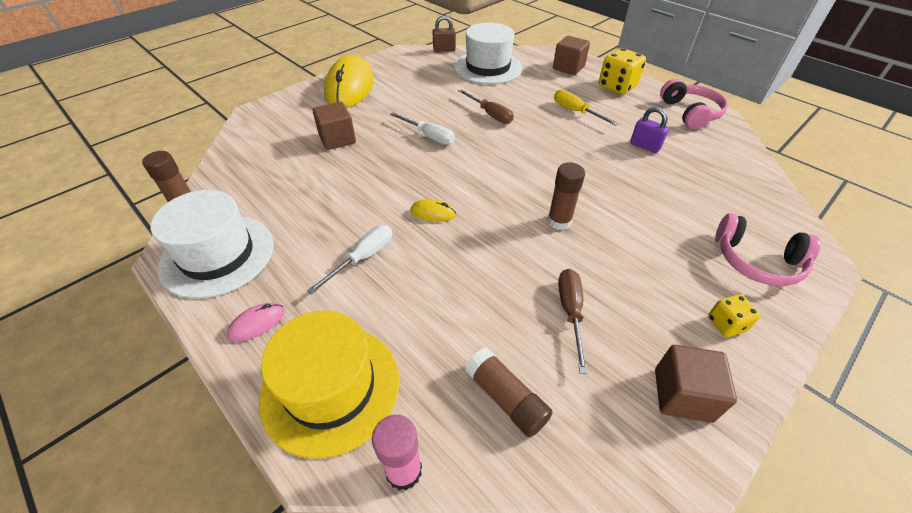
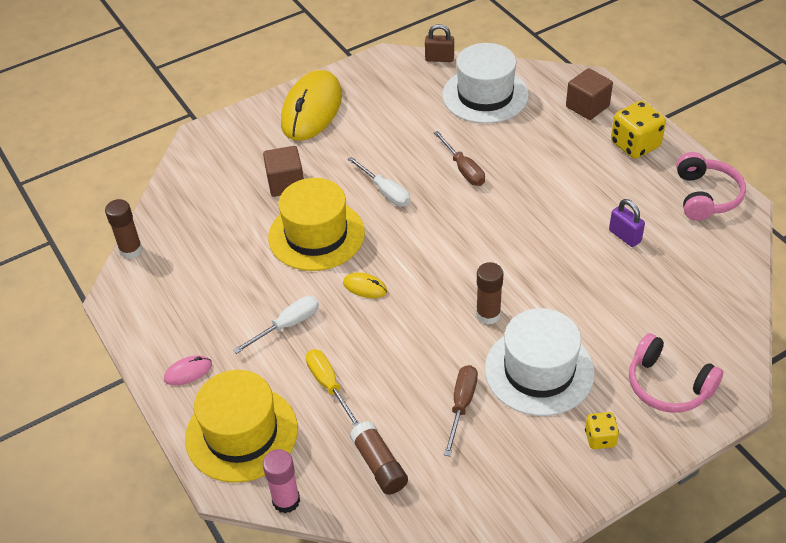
camera: 15 degrees right, 0 degrees up
(217, 255) = (157, 303): white hat -> white hat (539, 370)
(374, 175) = (316, 235): none -> yellow hat
(576, 112) = (566, 177): yellow screwdriver -> yellow screwdriver (329, 385)
(682, 395) = (527, 487): brown cube -> none

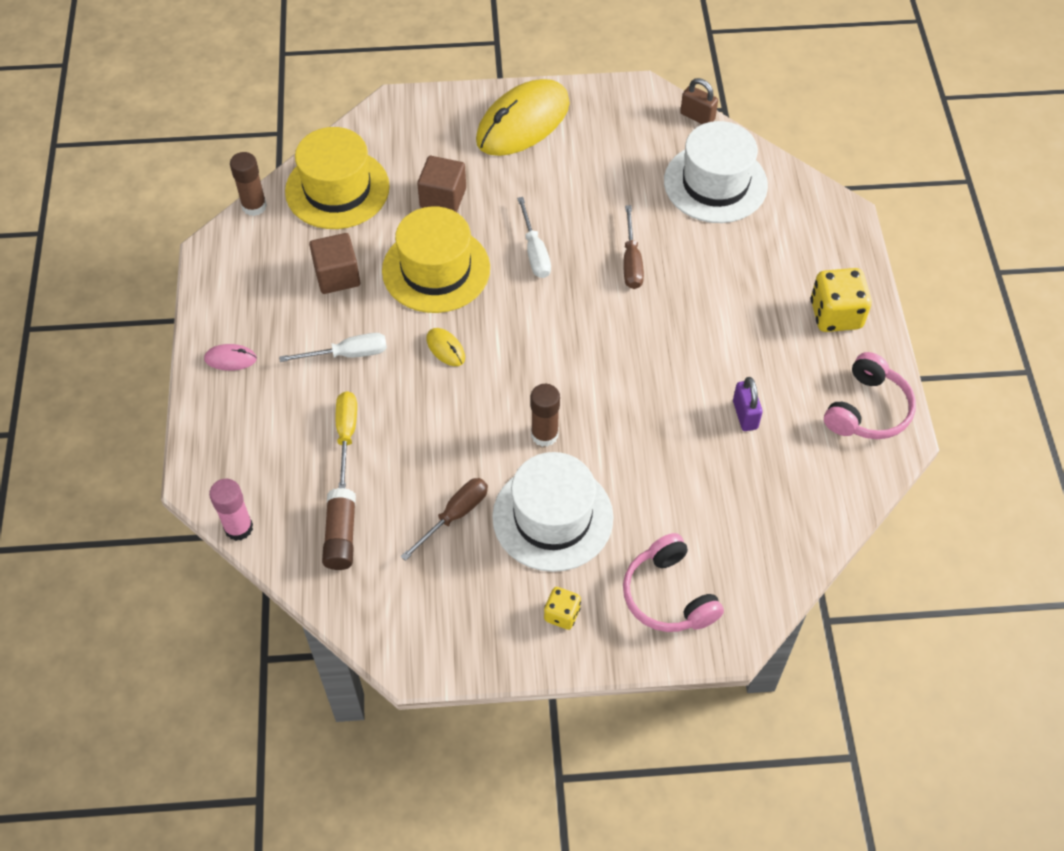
camera: 25 degrees right, 10 degrees up
(241, 433) = (240, 443): yellow hat -> yellow hat (337, 189)
(587, 106) = (817, 245): brown cube -> brown cube (337, 276)

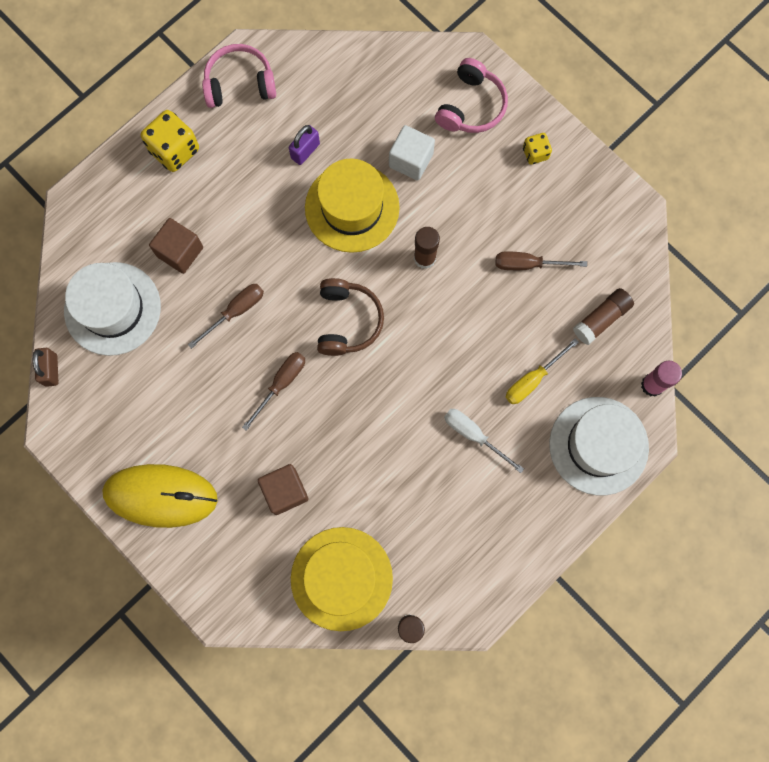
camera: 130 degrees left, 20 degrees up
(230, 359) = (546, 511): pink mouse -> none
(337, 276) = (418, 503): brown cube -> brown cube (180, 252)
(436, 269) = (354, 439): yellow hat -> yellow hat (352, 207)
(445, 348) = (413, 375): yellow mouse -> none
(534, 252) = (281, 384): white screwdriver -> brown screwdriver
(543, 334) = (347, 321): none -> brown headphones
(552, 517) = (478, 207): white hat -> white hat (598, 445)
(656, 496) = (411, 160): none -> white cube

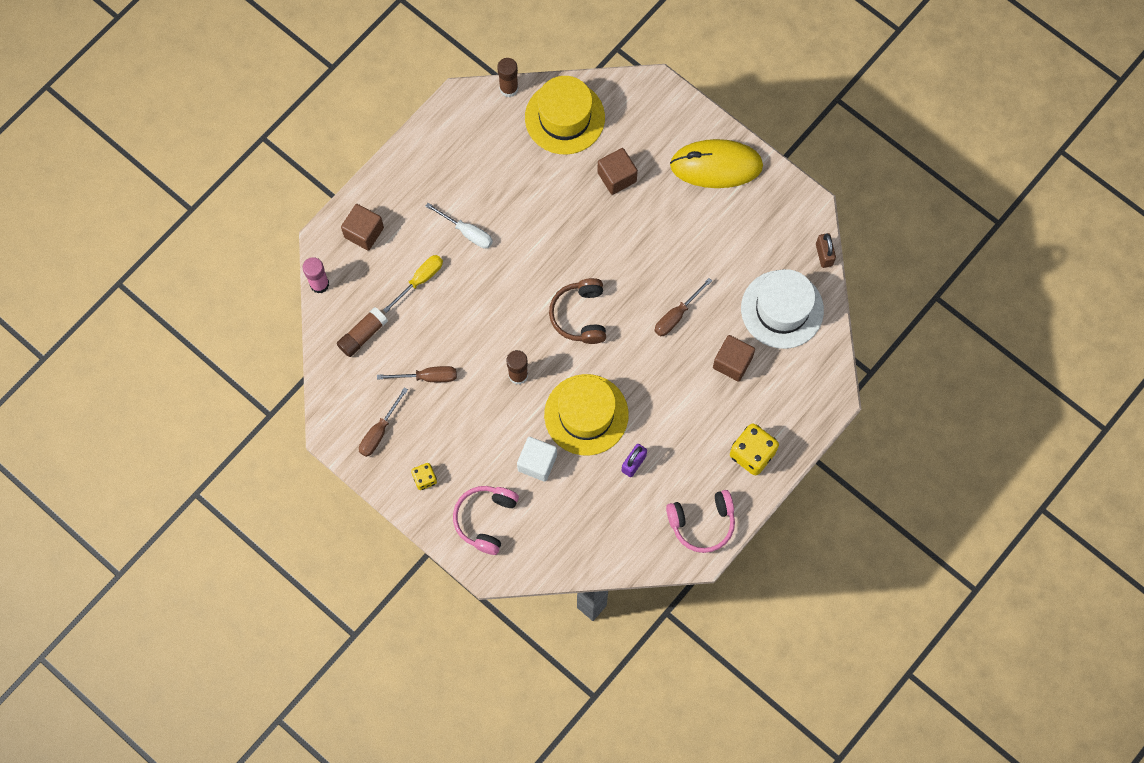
camera: 175 degrees right, 5 degrees down
(281, 384) = (630, 259): brown screwdriver -> brown screwdriver (379, 431)
(598, 445) = (364, 232): white hat -> brown cube

